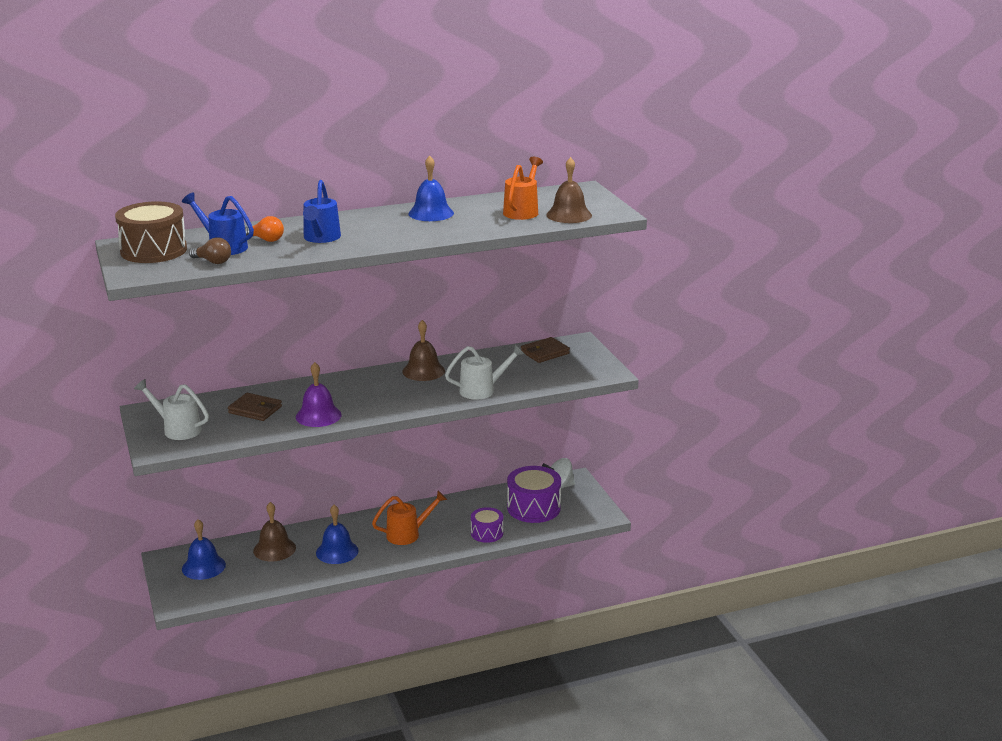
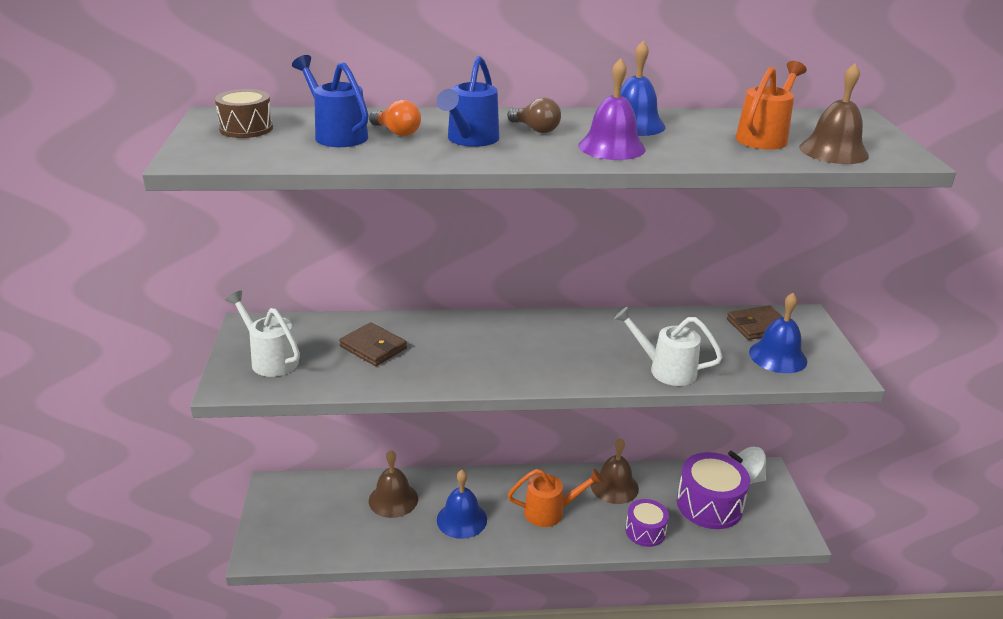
camera: 15 degrees right, 5 degrees up
(153, 250) = (246, 128): brown drum -> brown drum, size x0.59
(203, 566) = (308, 507): blue bell -> blue bell (777, 356)
(213, 262) = (308, 153): brown light bulb -> brown light bulb (535, 129)
(318, 415) = (445, 371): purple bell -> purple bell (611, 147)
(423, 371) = (596, 326): brown bell -> brown bell (614, 486)
(482, 390) = (666, 370): white watering can -> white watering can turned 150 degrees counterclockwise

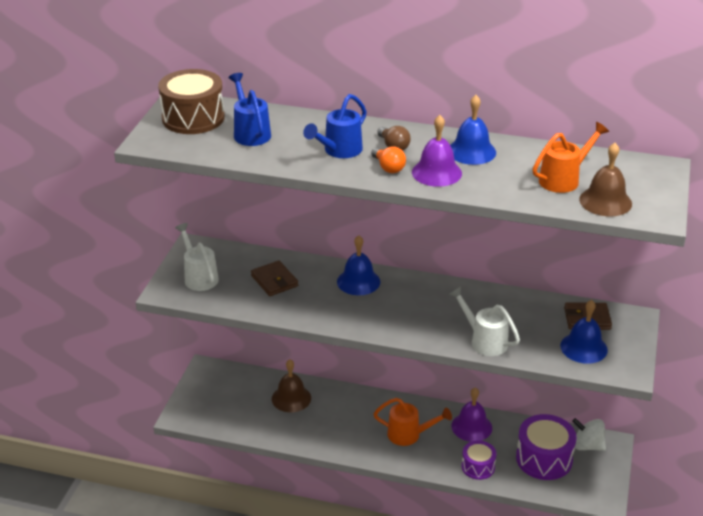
camera: 20 degrees right, 5 degrees up
(246, 128) = (193, 118): brown drum -> brown drum, size x1.69
(397, 132) = (292, 136): orange light bulb -> orange light bulb (388, 168)
(461, 519) = (337, 425): blue bell -> blue bell (358, 281)
(614, 486) = (471, 427): brown bell -> purple bell

